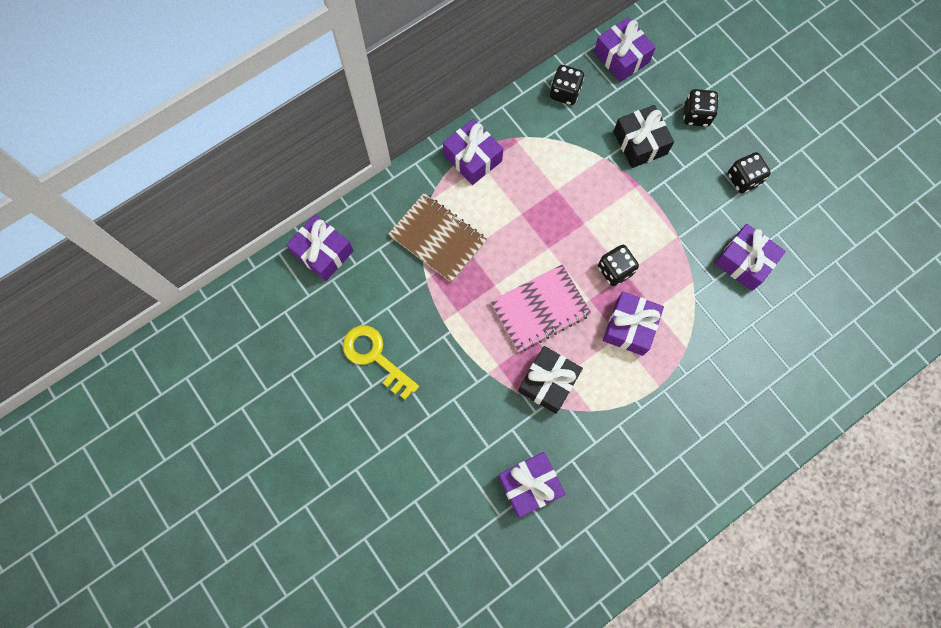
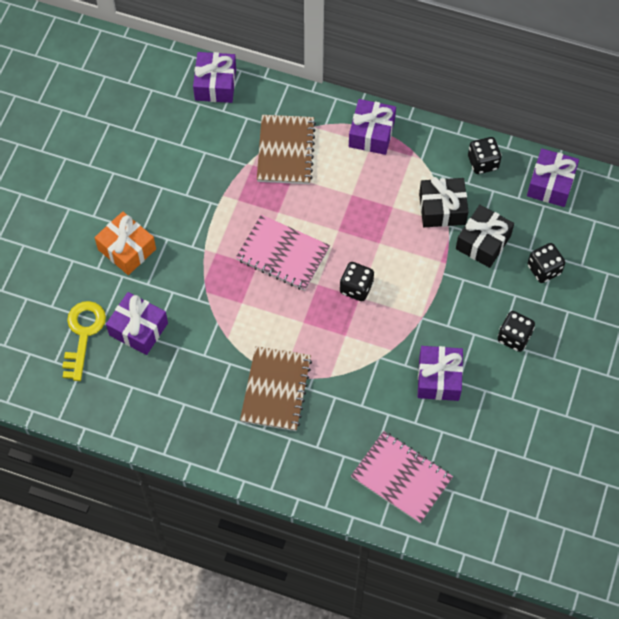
camera: 55 degrees right, 10 degrees down
(375, 357) = (161, 168): yellow key -> yellow key (83, 334)
(438, 443) = (127, 249): none -> orange gift
(548, 382) = (228, 294): black gift -> black gift (442, 209)
(629, 327) = (316, 325): purple gift -> none
(670, 402) = (276, 390): none -> brown notebook
(818, 353) = (401, 478): none -> pink notebook

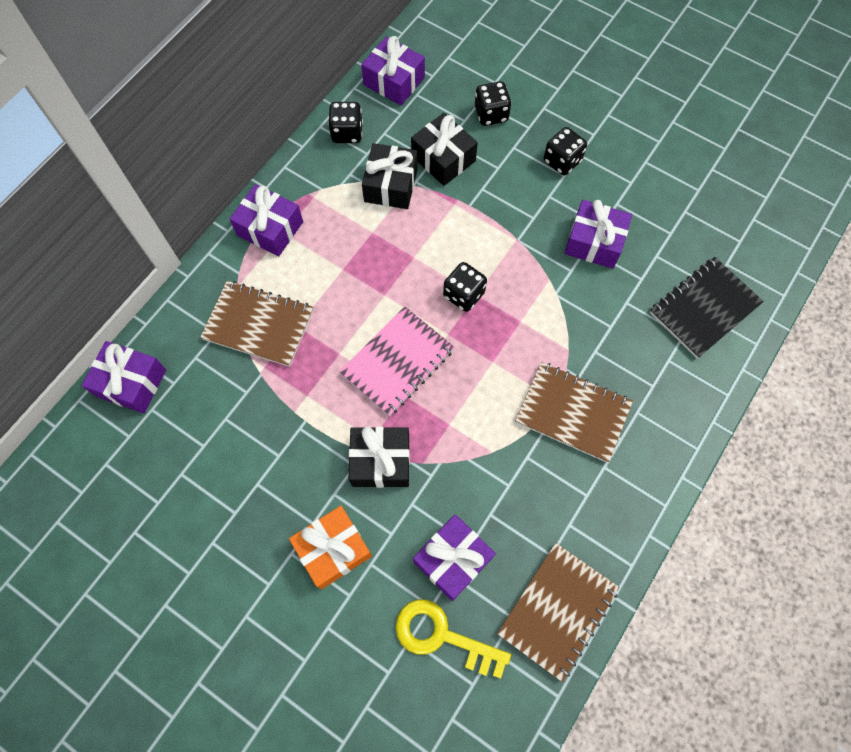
camera: 75 degrees left, 5 degrees up
(118, 407) = (557, 610): none -> brown notebook
(199, 263) = (380, 461): none -> black gift
(401, 478) = (704, 308): pink notebook -> black notebook

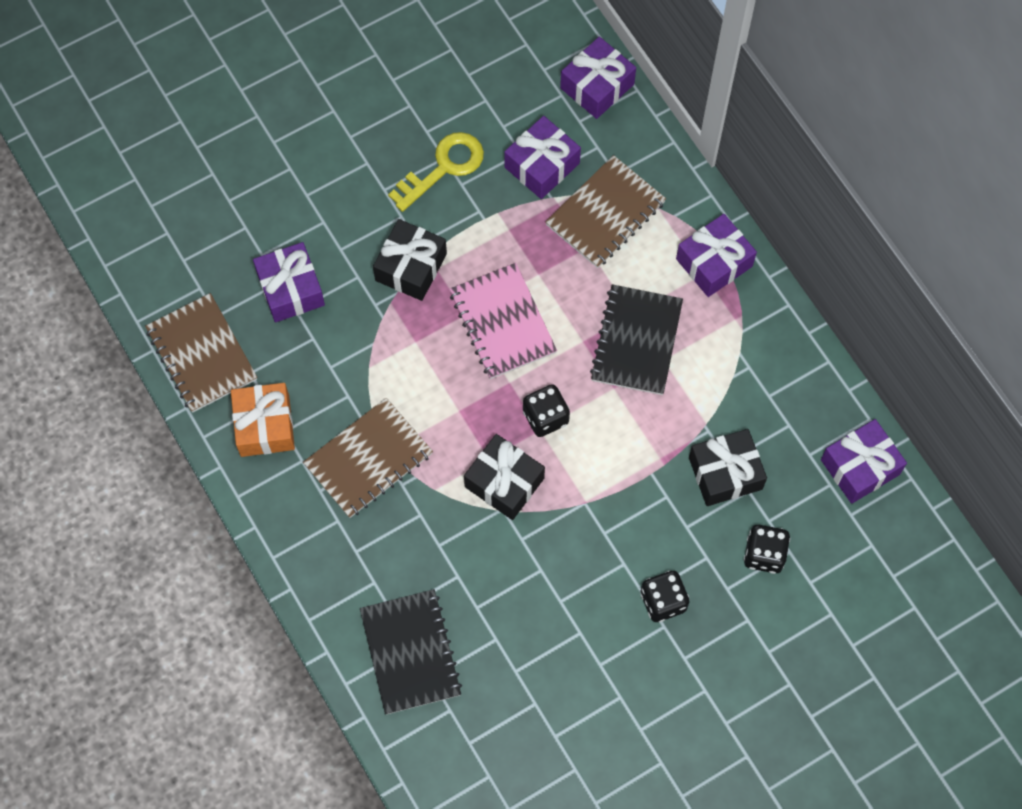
camera: 115 degrees right, 0 degrees up
(333, 549) = (352, 197): orange gift -> orange gift (265, 426)
(347, 133) = (806, 386): black dice -> none
(365, 256) = (636, 341): none -> black notebook
(391, 185) = (714, 403): black gift -> black gift (504, 482)
(442, 636) = (233, 253): yellow key -> yellow key (443, 167)
(594, 242) = (543, 581): purple gift -> purple gift (542, 165)

